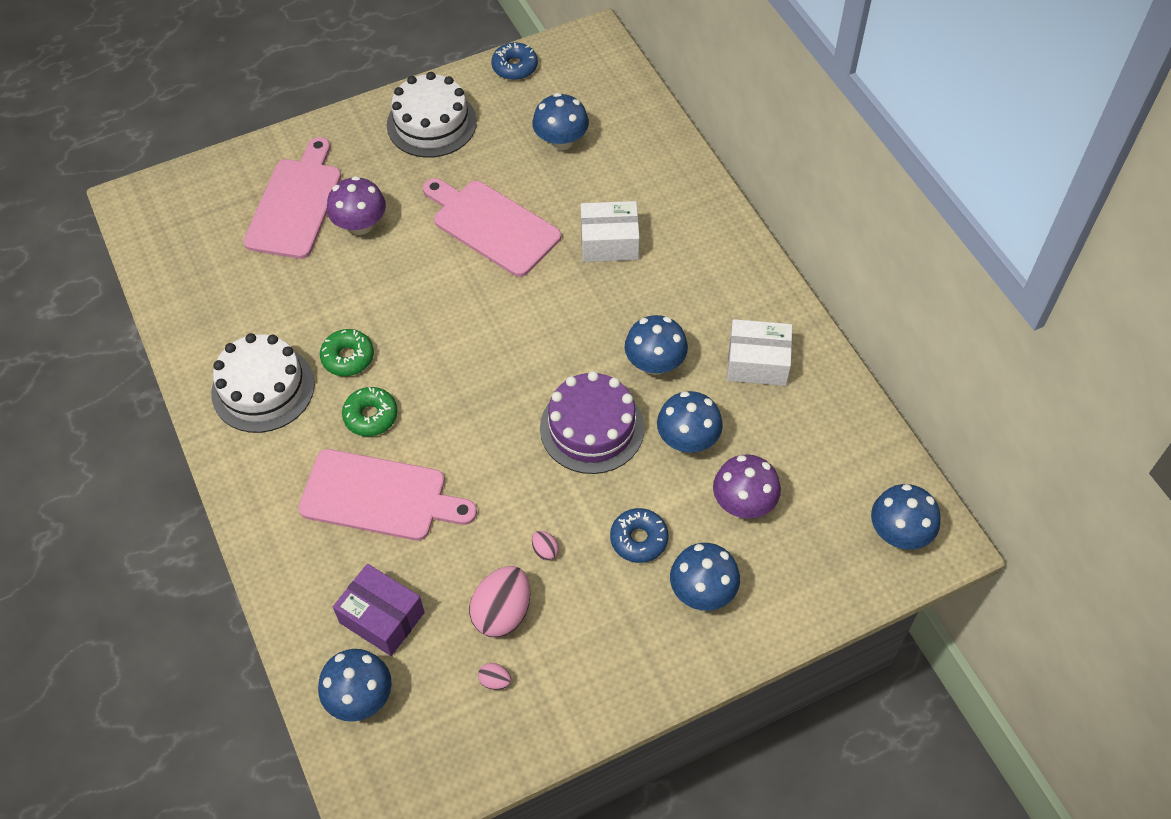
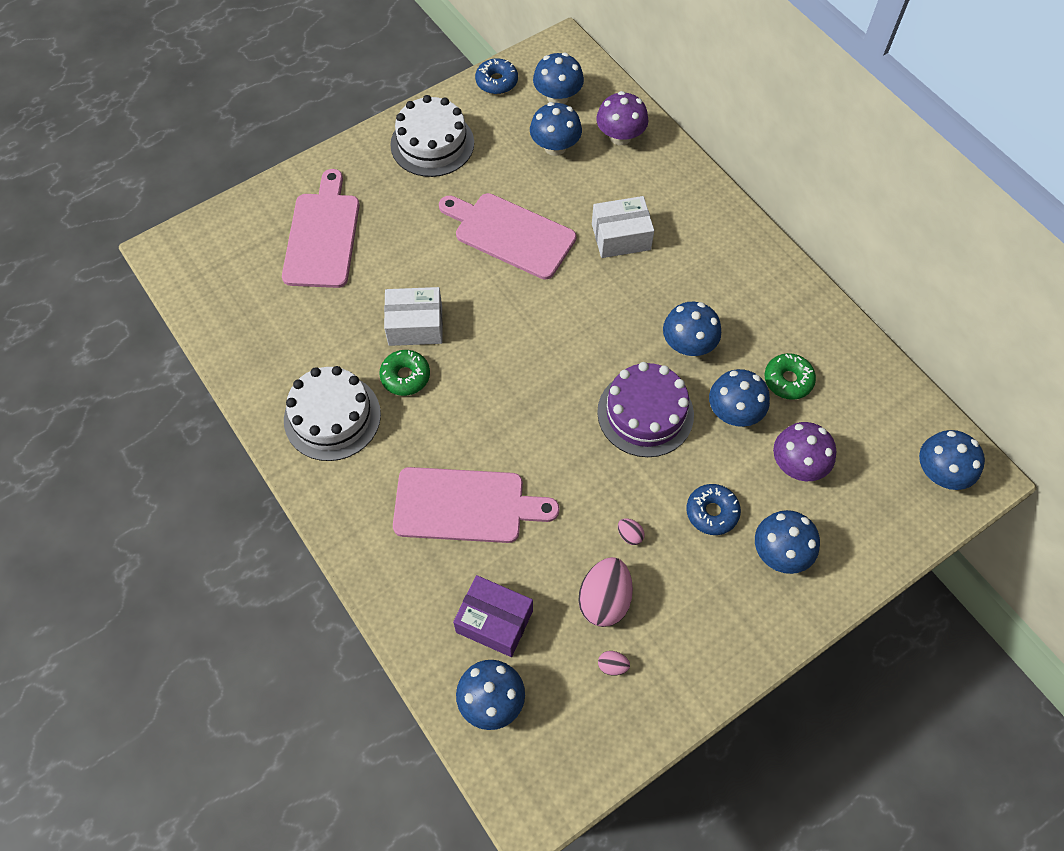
camera: 10 degrees left, 5 degrees up
(360, 225) = (388, 248): purple mushroom -> purple mushroom (620, 136)
(371, 416) = (440, 430): green donut -> green donut (788, 380)
(576, 90) = (557, 97): none -> blue mushroom
(757, 362) = (779, 332): white box -> white box (415, 325)

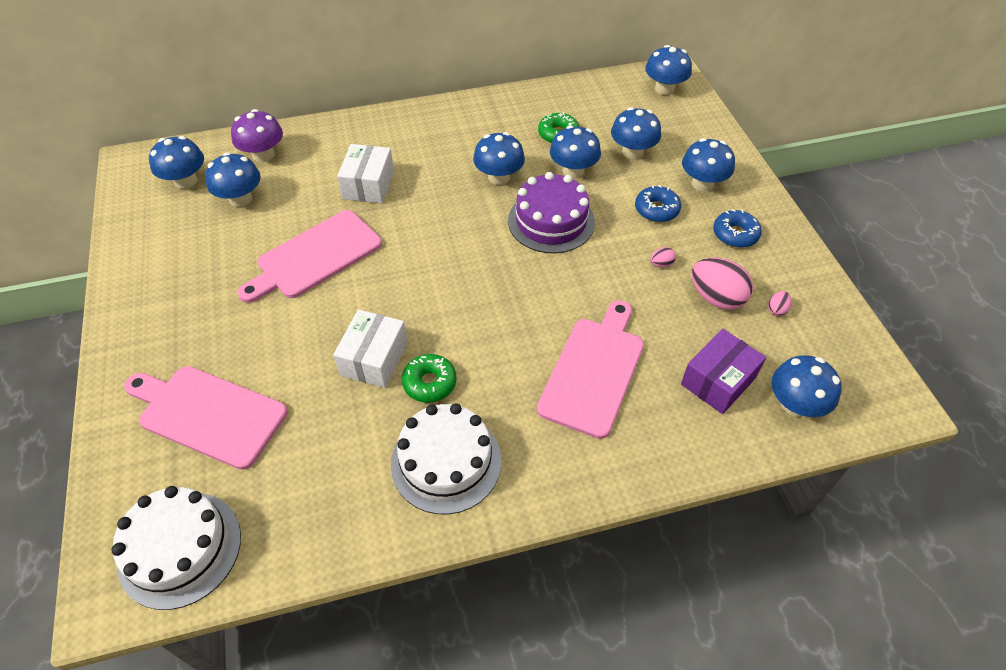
camera: 70 degrees left, 10 degrees down
(432, 144) = (163, 286): white cake -> white cake (180, 549)
(496, 81) = (129, 217): blue donut -> blue donut (735, 234)
(797, 465) = (632, 152): purple mushroom -> blue mushroom

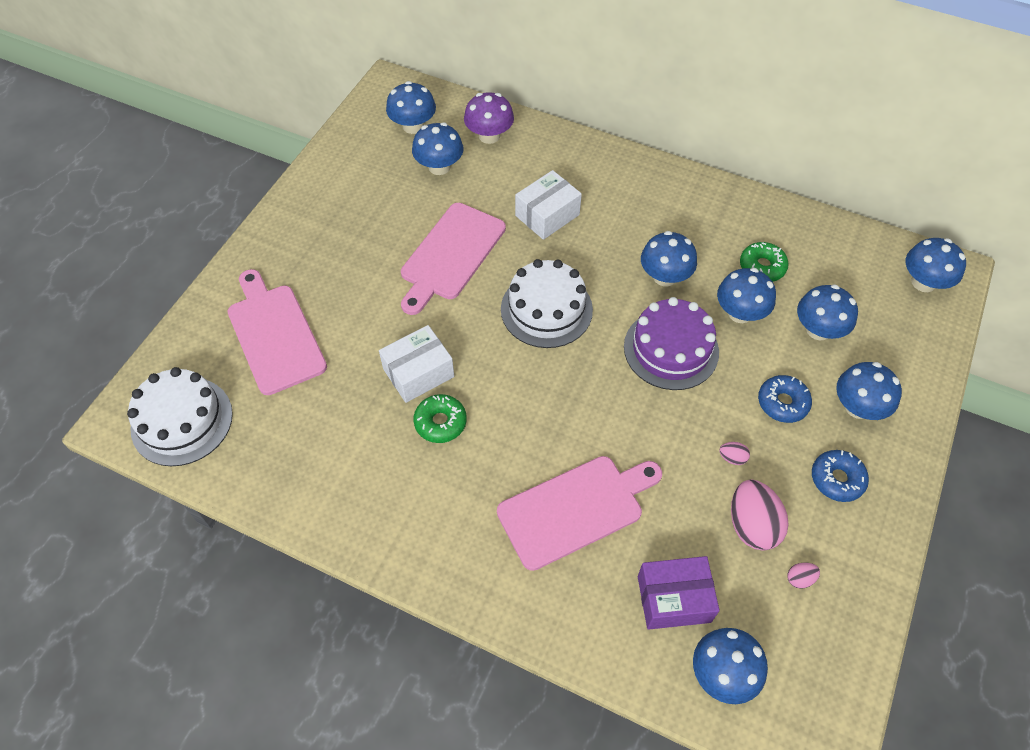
camera: 40 degrees right, 5 degrees up
(315, 256) = (450, 255): pink cutting board -> pink cutting board turned 60 degrees counterclockwise
(446, 462) = (395, 494): white cake -> white cake (546, 309)

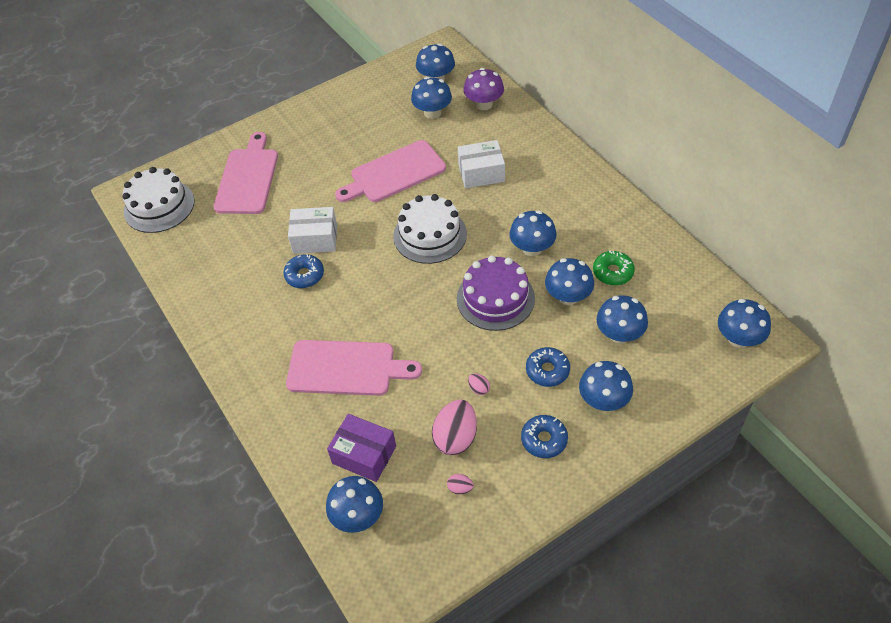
camera: 35 degrees right, 5 degrees down
(440, 422) = (304, 275): green donut -> blue donut

